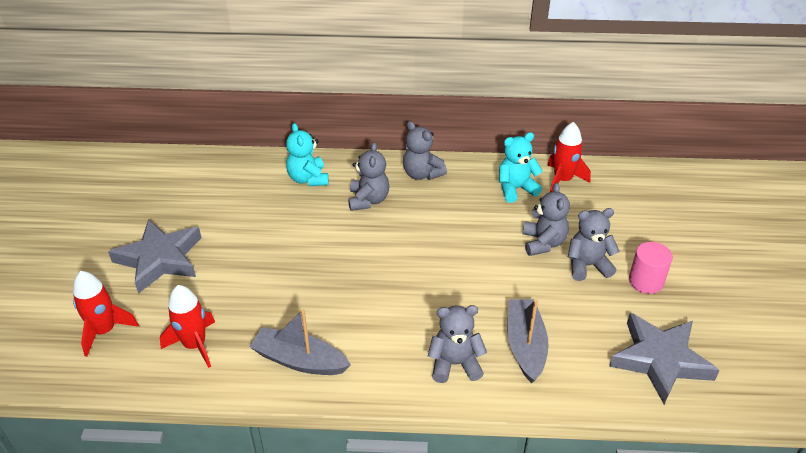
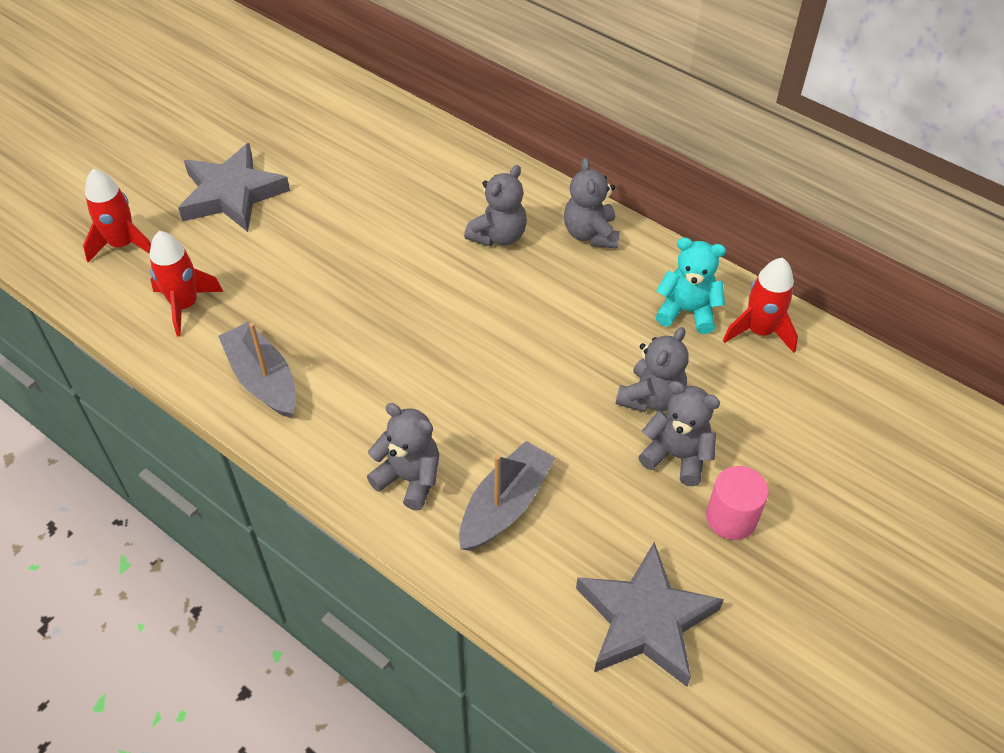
camera: 35 degrees right, 10 degrees up
(308, 179) = (457, 176): turquoise teddy bear -> none

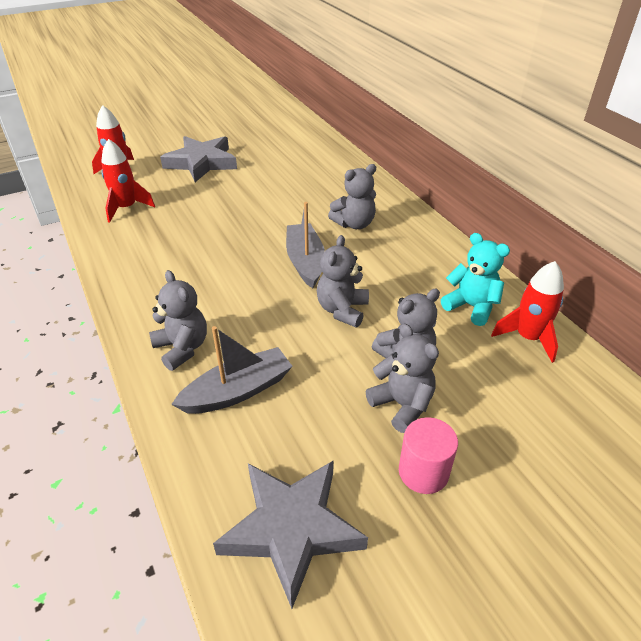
camera: 25 degrees right, 10 degrees down
(263, 379) = (137, 259): grey boat -> grey boat (305, 262)
(590, 234) = (423, 239): grey teddy bear -> grey teddy bear (342, 310)

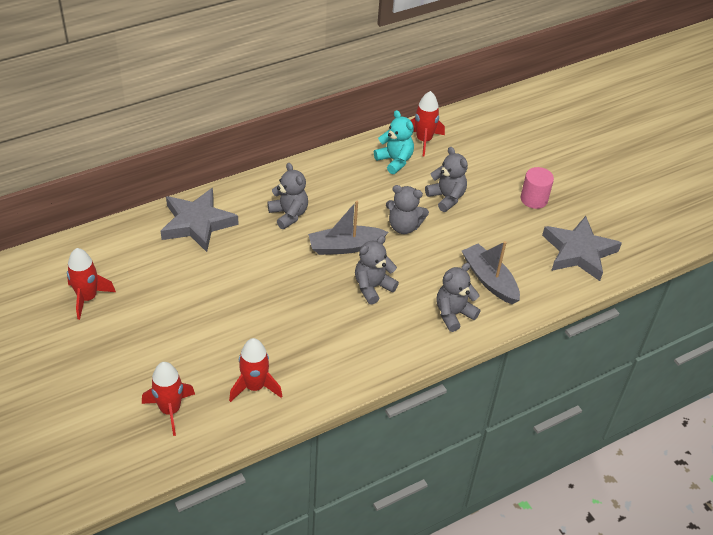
camera: 95 degrees left, 5 degrees up
(201, 163) = (159, 334): grey star -> grey star (197, 223)
(248, 133) = (87, 298): none -> red rocket
(402, 405) = (488, 203): grey teddy bear -> grey teddy bear (373, 287)
(471, 306) = (394, 161): turquoise teddy bear -> turquoise teddy bear turned 105 degrees clockwise

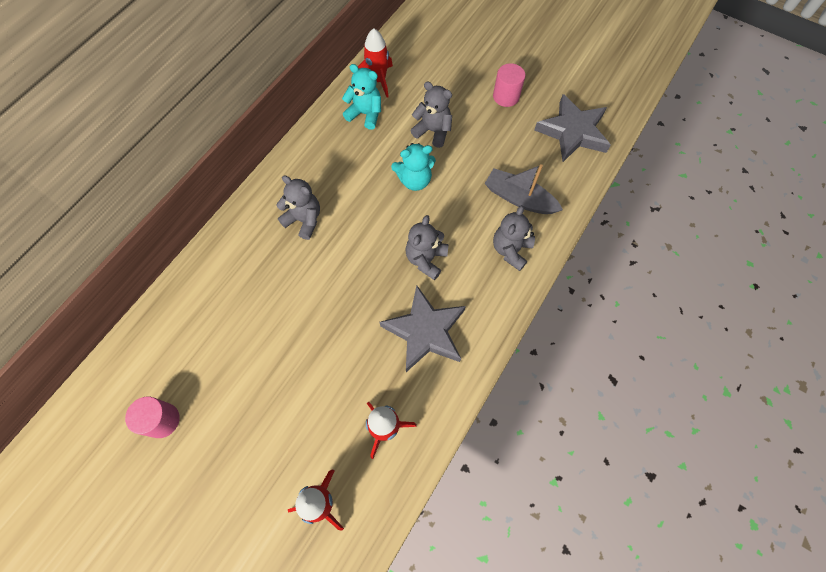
camera: 25 degrees left, 20 degrees up
(87, 298) = (162, 420): red rocket -> pink cylinder
(197, 223) = (222, 274): grey star -> grey star (425, 331)
(345, 246) = (376, 228): grey boat -> none
(404, 226) = (414, 180): grey teddy bear -> turquoise teddy bear

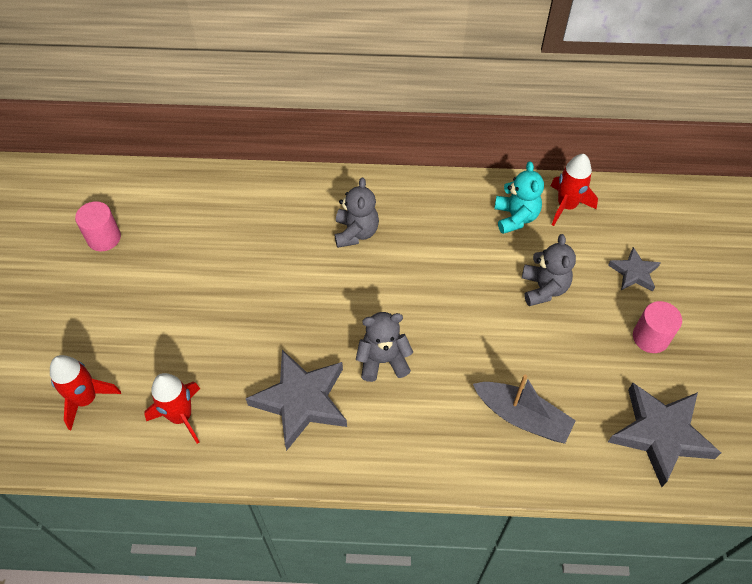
camera: 60 degrees right, 10 degrees down
(414, 180) = (469, 302): turquoise teddy bear -> none
(454, 76) = (634, 272): none -> grey star
(511, 250) = (449, 439): grey teddy bear -> none
(519, 198) = (522, 417): grey boat -> grey boat turned 120 degrees clockwise

